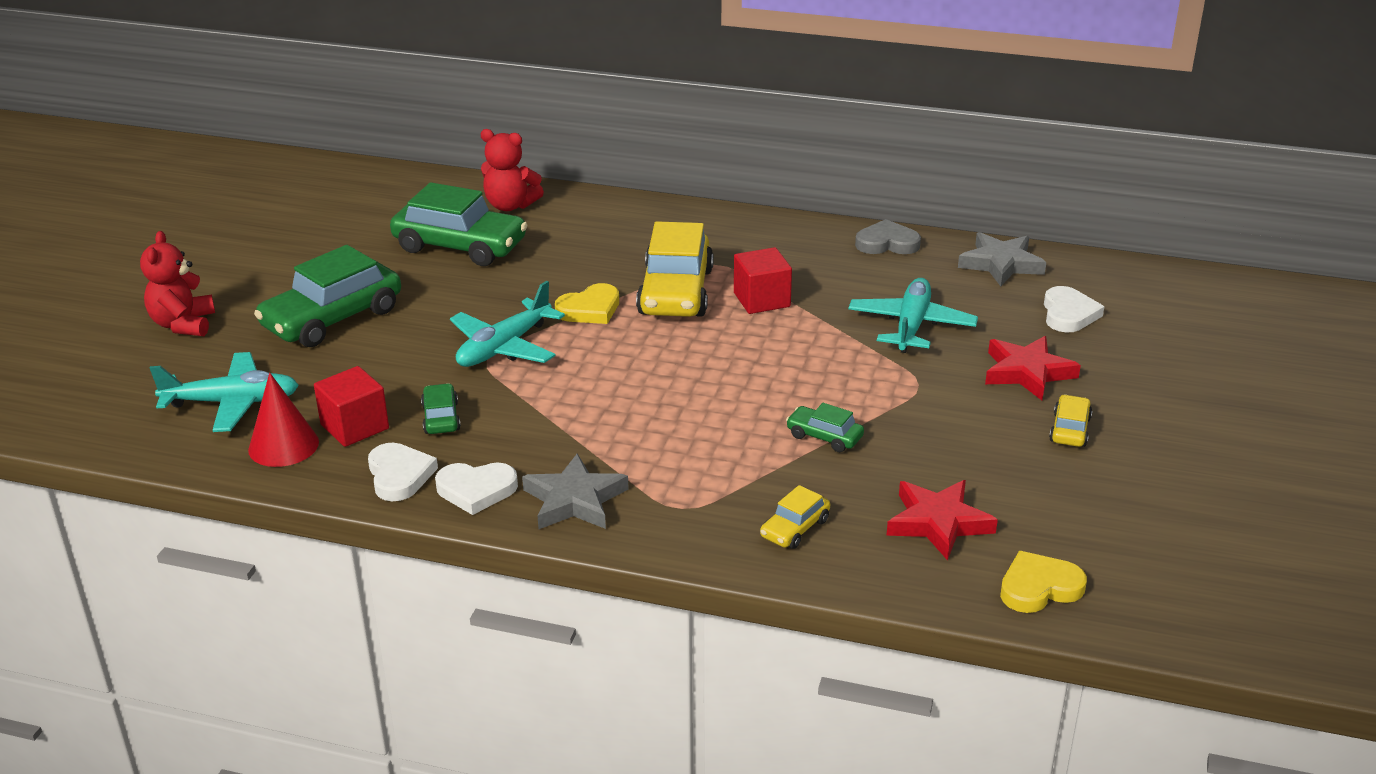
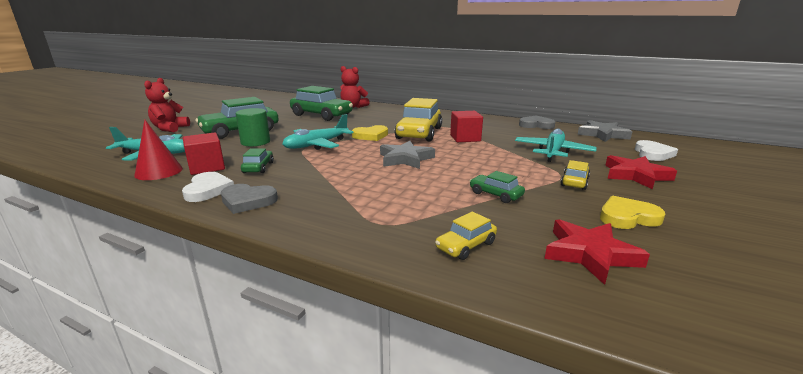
camera: 10 degrees right, 10 degrees down
(387, 350) = (255, 142): none -> green cylinder
(476, 490) = (248, 201): white heart -> grey heart
(574, 500) = (308, 212): grey star -> grey star (405, 159)
(1039, 587) = (711, 322): yellow heart -> yellow heart (627, 217)
(1069, 430) = (681, 205): yellow car -> yellow car (574, 182)

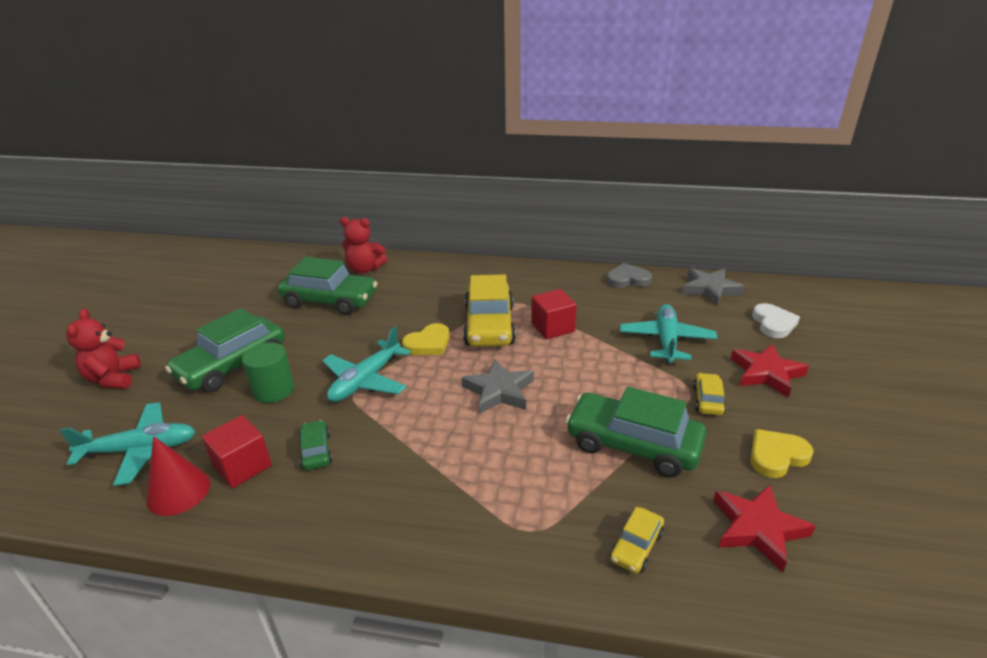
camera: 15 degrees left, 10 degrees up
(208, 190) = (279, 516): white heart -> none
(248, 201) = (347, 527): grey heart -> none
(495, 194) = (633, 445): green car -> green car, size x2.12

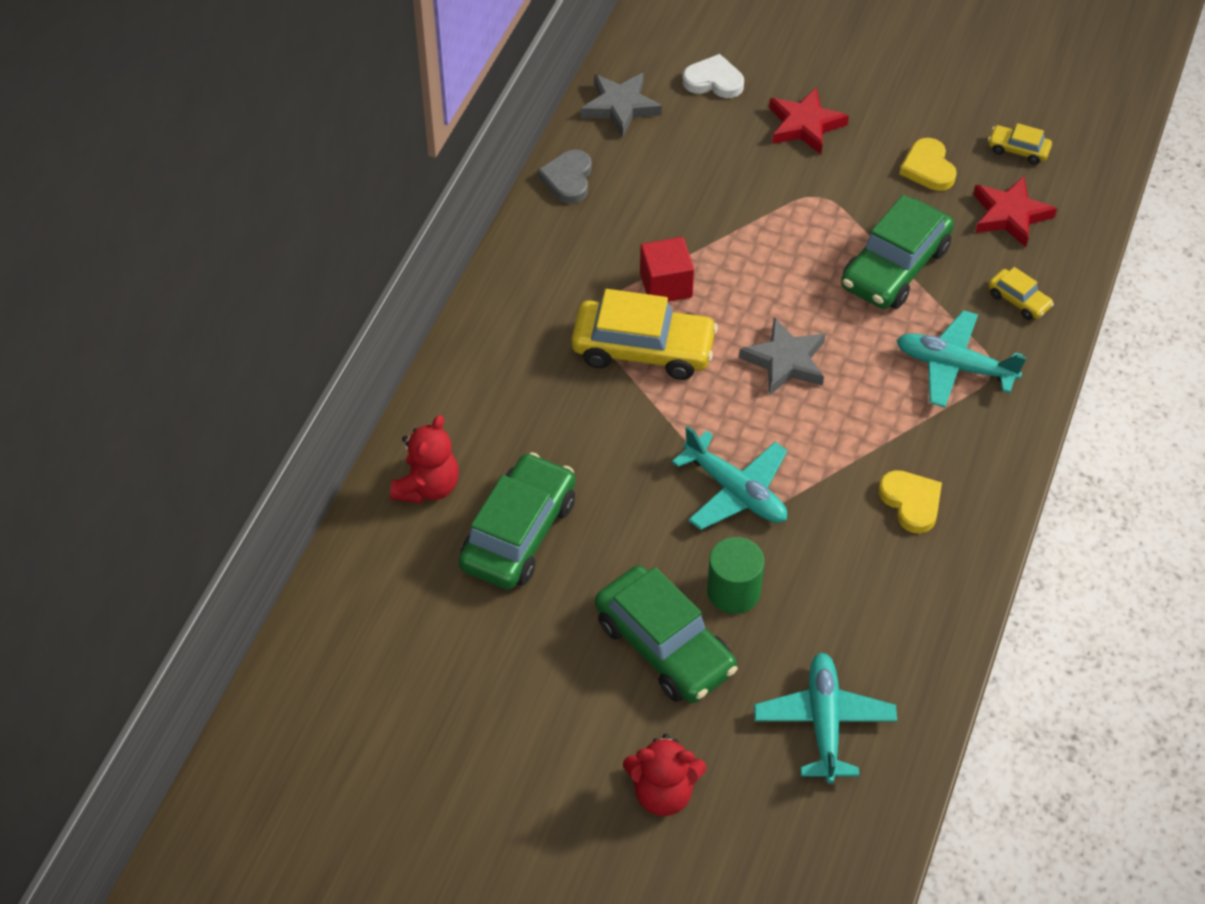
camera: 80 degrees left, 20 degrees up
(178, 491) = (900, 668): red cone -> none
(242, 466) = (870, 610): red cube -> none
(316, 451) = (857, 540): green car -> none
(428, 344) = (669, 420): yellow heart -> yellow heart (911, 502)
(666, 340) = (723, 186): turquoise plane -> turquoise plane (954, 367)
(707, 400) = (839, 188): yellow car -> yellow car (1018, 150)

